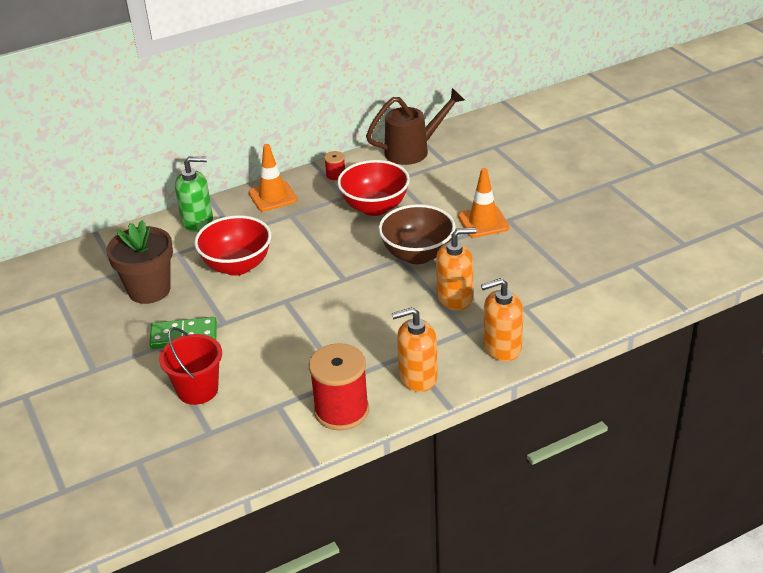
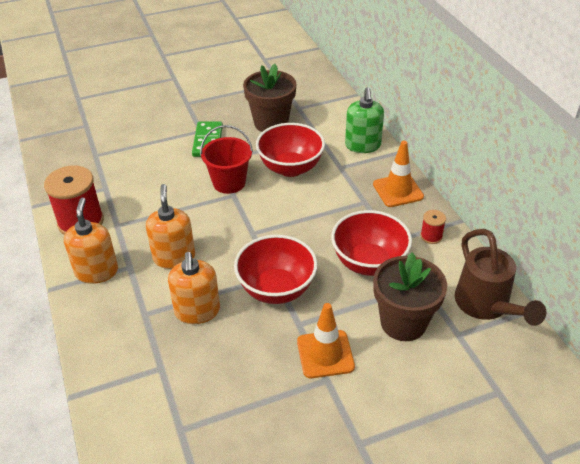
camera: 95 degrees right, 5 degrees up
(197, 390) = (142, 149): red bucket -> red bucket (229, 182)
(417, 255) = (276, 289): brown bowl -> red bowl
(440, 187) = (403, 323): none -> brown flower pot
(502, 347) = (108, 338): orange soap dispenser -> orange soap dispenser (174, 257)

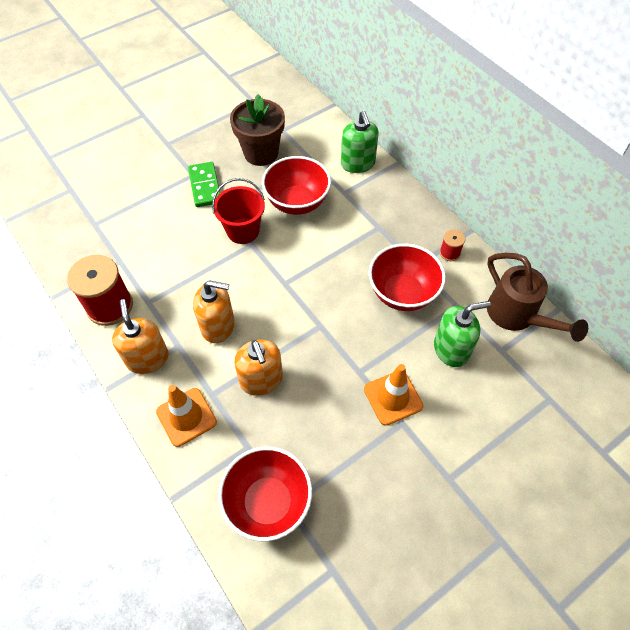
camera: 15 degrees left, 15 degrees up
(174, 257) = (218, 326): orange soap dispenser -> orange soap dispenser turned 120 degrees clockwise
(276, 289) = (327, 340): red bowl -> red bowl (268, 502)
(398, 190) = (405, 209): orange traffic cone -> orange traffic cone (186, 417)
(403, 323) = (451, 349): brown flower pot -> green soap dispenser

